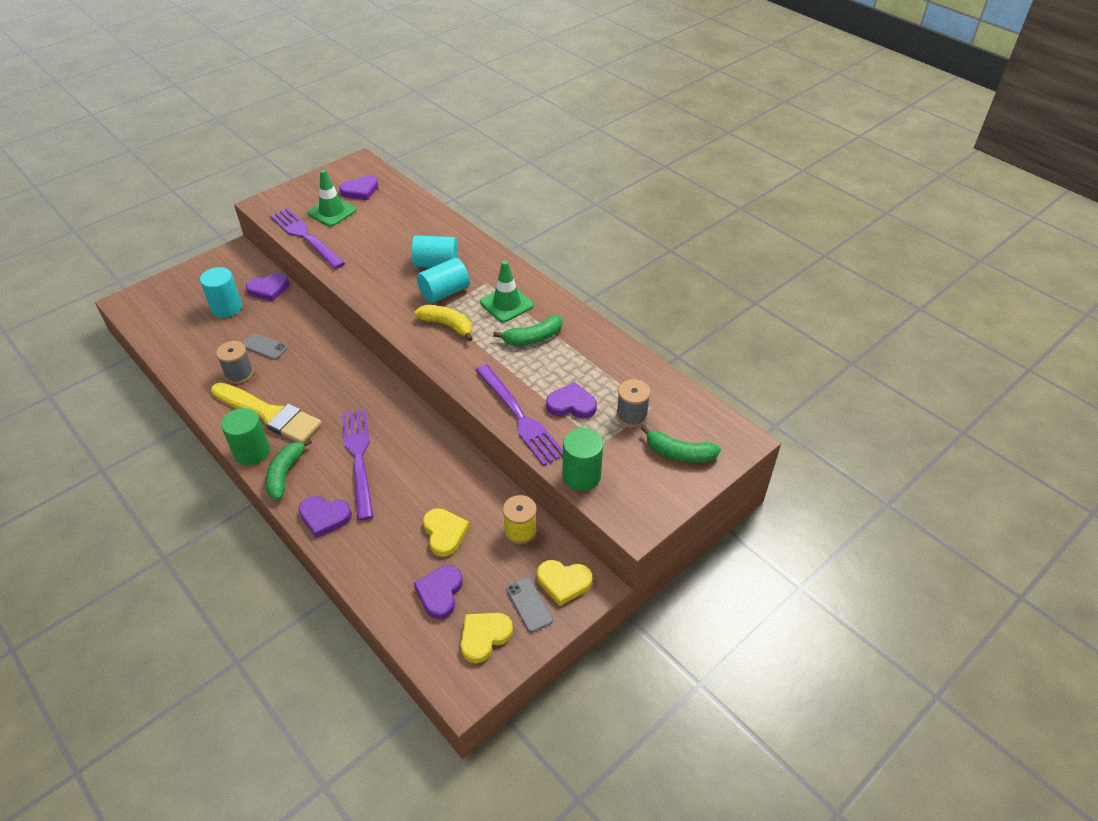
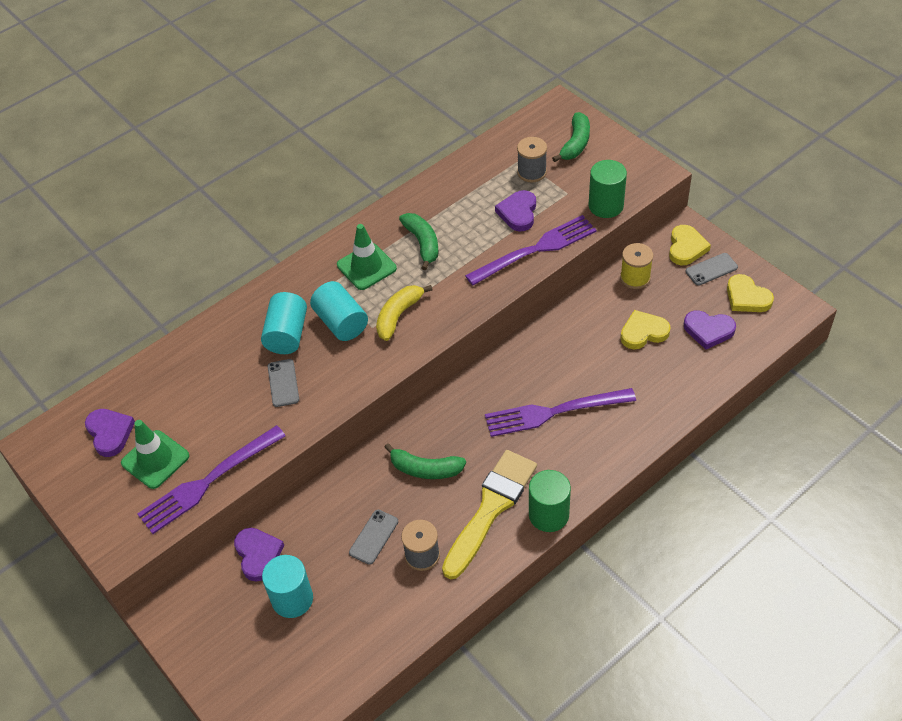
camera: 85 degrees left, 5 degrees up
(285, 473) = (578, 476): green banana -> green banana (425, 469)
(324, 517) = (633, 431): purple heart -> none
(387, 265) = (283, 383): none -> grey phone

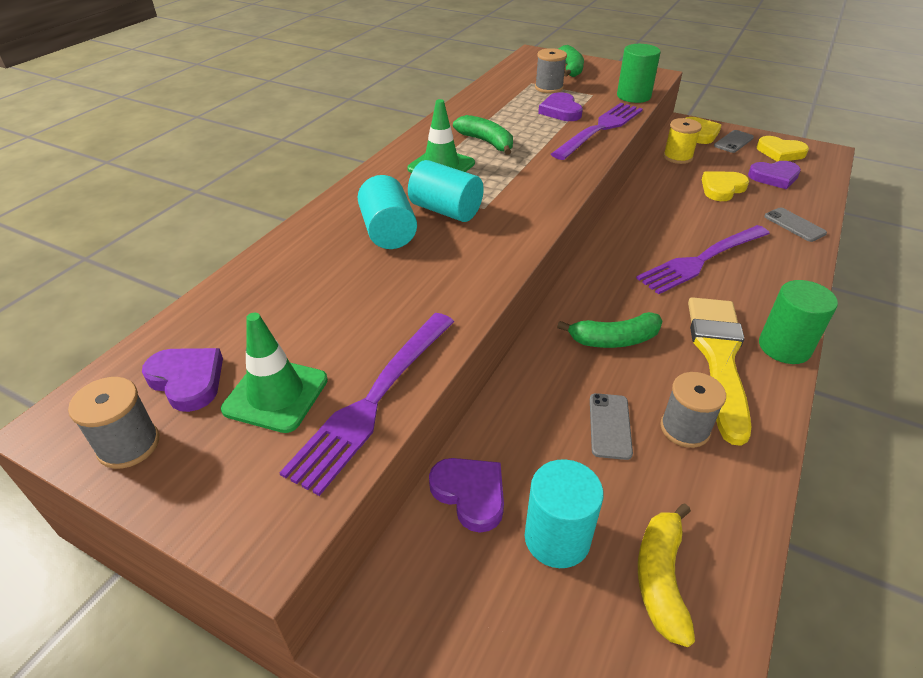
camera: 25 degrees left, 10 degrees down
(67, 470) = (129, 445): none -> grey spool
(283, 383) = (413, 274): grey phone -> grey phone (794, 225)
(399, 315) = (506, 194): yellow banana -> yellow banana (661, 578)

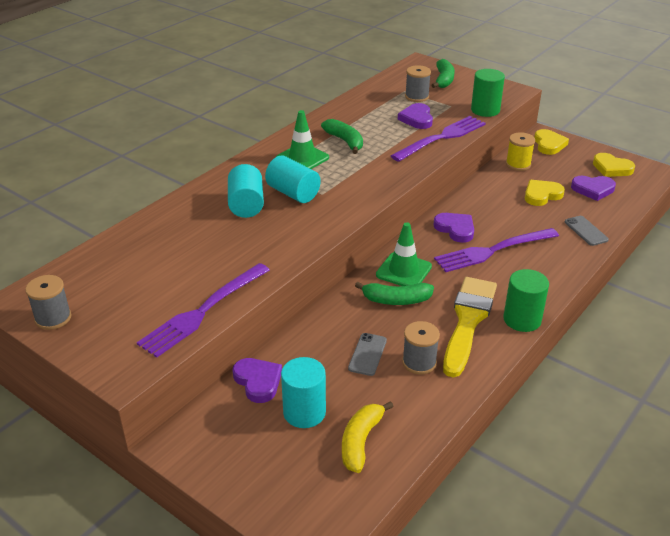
camera: 10 degrees right, 5 degrees down
(187, 380) = (92, 287): purple heart -> purple heart (455, 229)
(276, 394) = (144, 301): green traffic cone -> green traffic cone (403, 271)
(733, 142) = (575, 155): grey phone -> none

